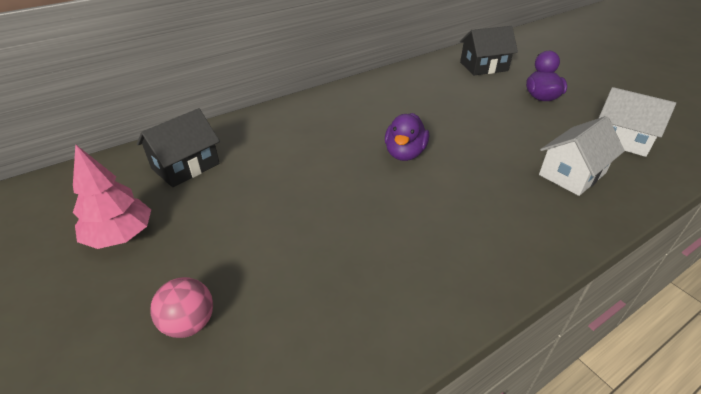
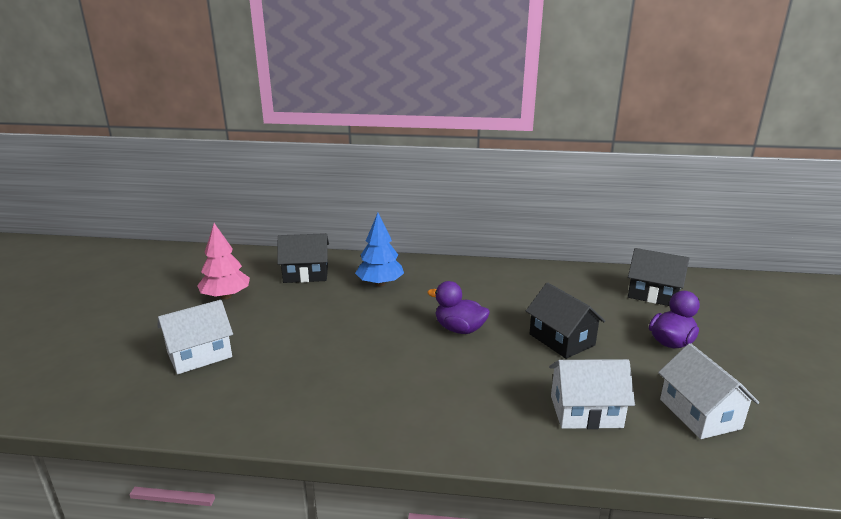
camera: 40 degrees right, 15 degrees down
(189, 323) = (199, 355): pink ball -> white house
(278, 143) = (380, 283): none -> blue tree
(404, 153) = (459, 329): purple duck -> purple duck turned 60 degrees clockwise
(482, 126) = (561, 340): none -> black house

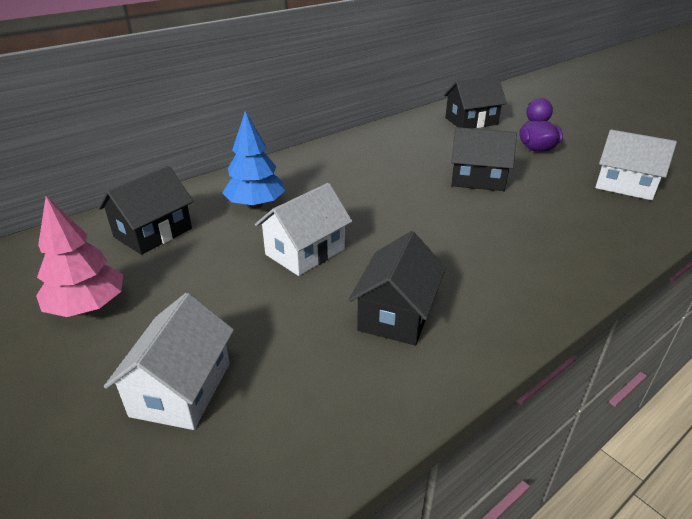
camera: 45 degrees left, 10 degrees up
(342, 386) = (396, 314): none -> black house
(459, 329) = (398, 209): purple duck -> none
(586, 411) = (578, 220): white house -> white house (305, 252)

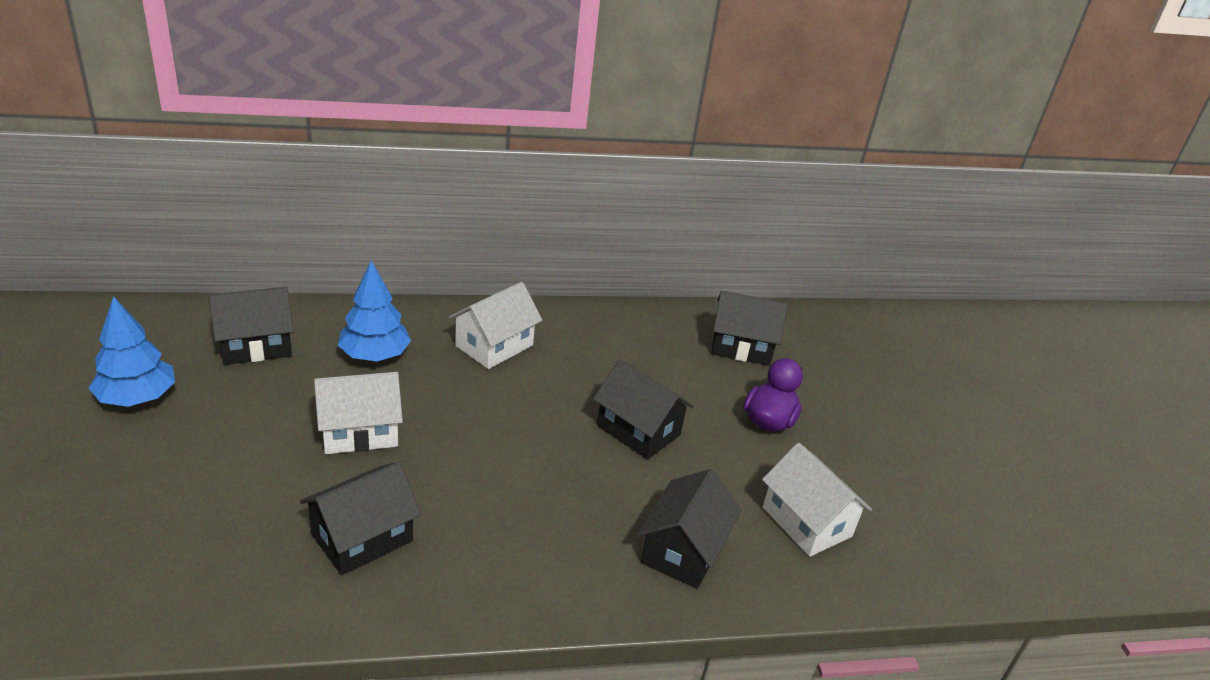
camera: 25 degrees right, 0 degrees up
(88, 306) = (137, 398): pink tree -> blue tree
(181, 389) = (130, 510): white house -> white house (494, 345)
(591, 226) = (683, 550): none -> black house

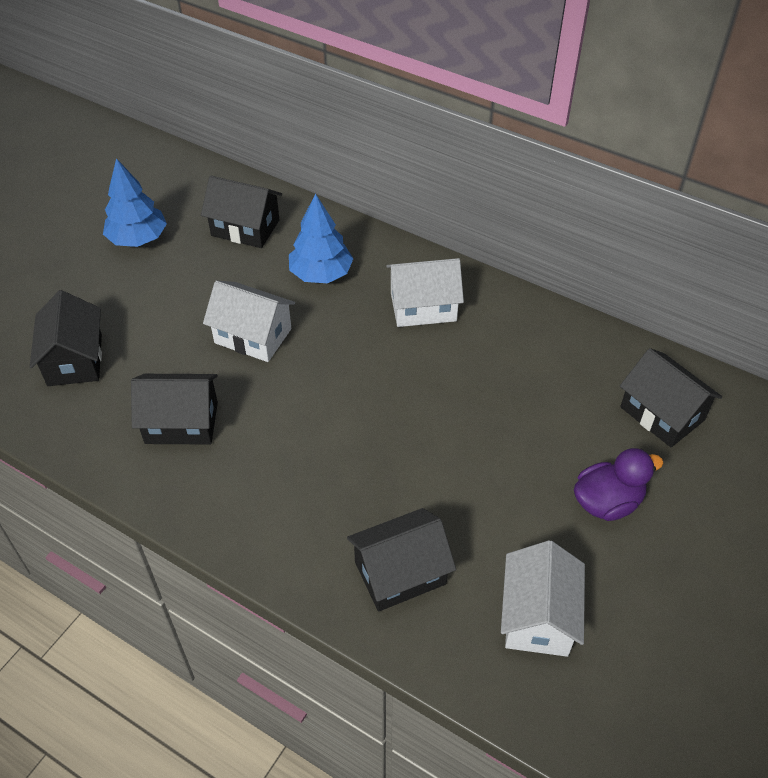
camera: 45 degrees right, 15 degrees up
(638, 430) = (471, 446): black house -> black house (75, 360)

